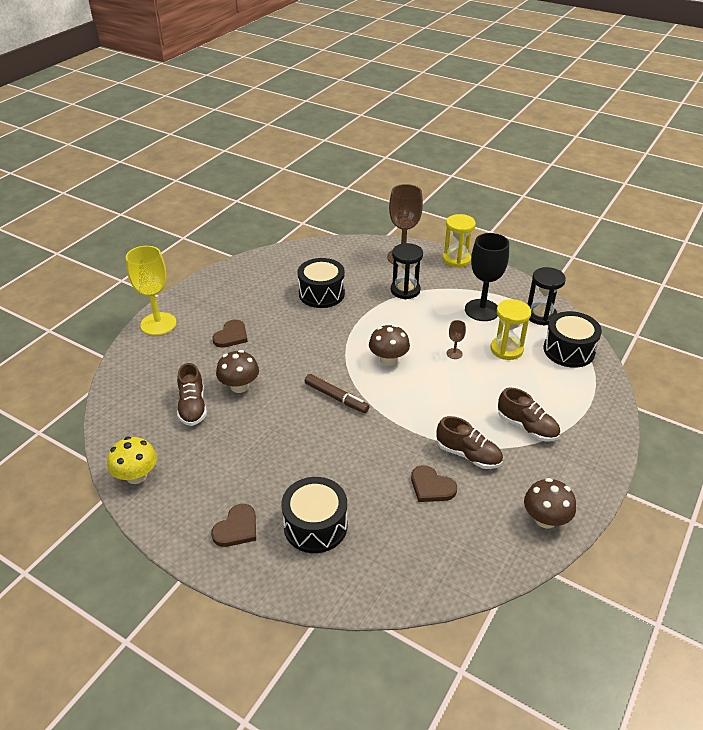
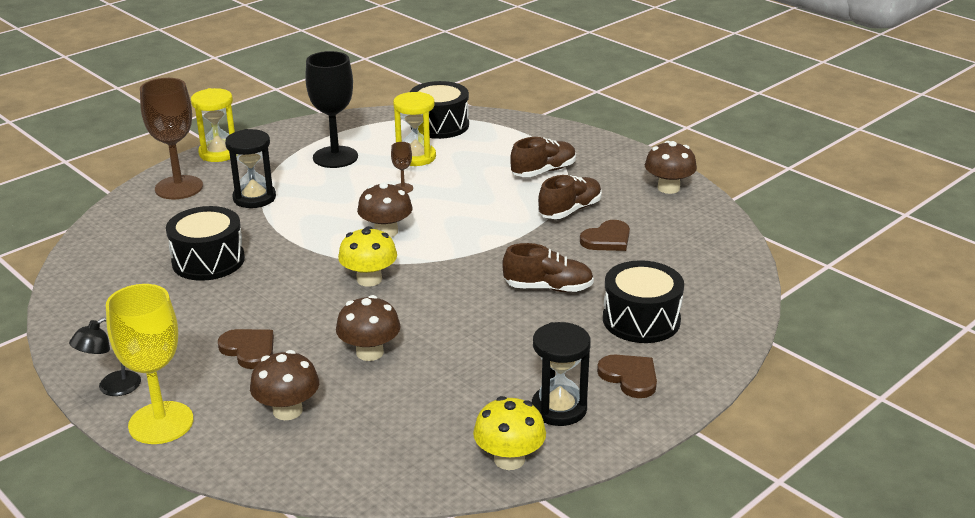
camera: 75 degrees left, 10 degrees down
(175, 367) = (287, 410): none -> brown mushroom
(186, 298) = (112, 388): none -> black lamp
(193, 407) = (390, 398): brown shoe -> brown shoe (548, 288)
(324, 366) = (369, 279): none -> yellow mushroom
(336, 397) = (435, 278): brown marker -> none
(540, 315) = (371, 127): black hourglass -> black hourglass (559, 408)

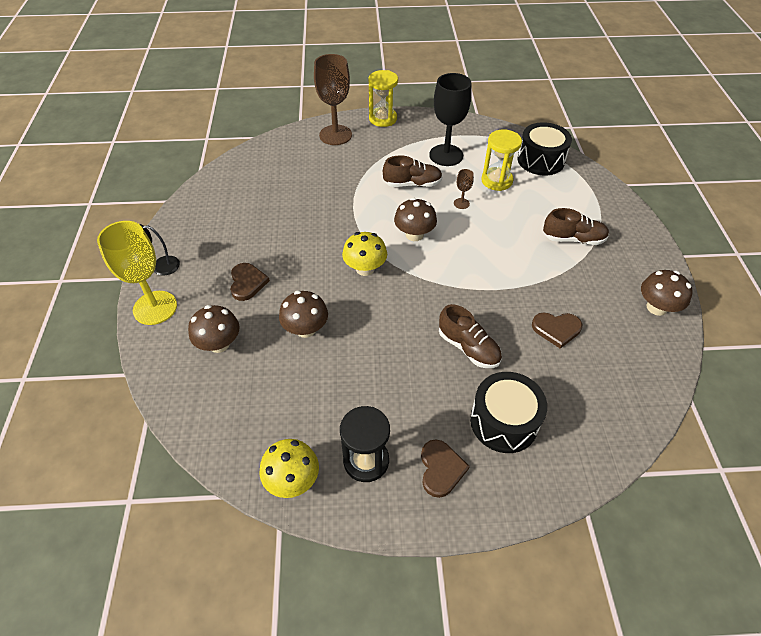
camera: 40 degrees right, 20 degrees up
(208, 261) = (295, 200): black drum -> none
(254, 198) = (367, 164): black hourglass -> none
(570, 210) = (556, 286): brown shoe -> brown shoe (412, 184)

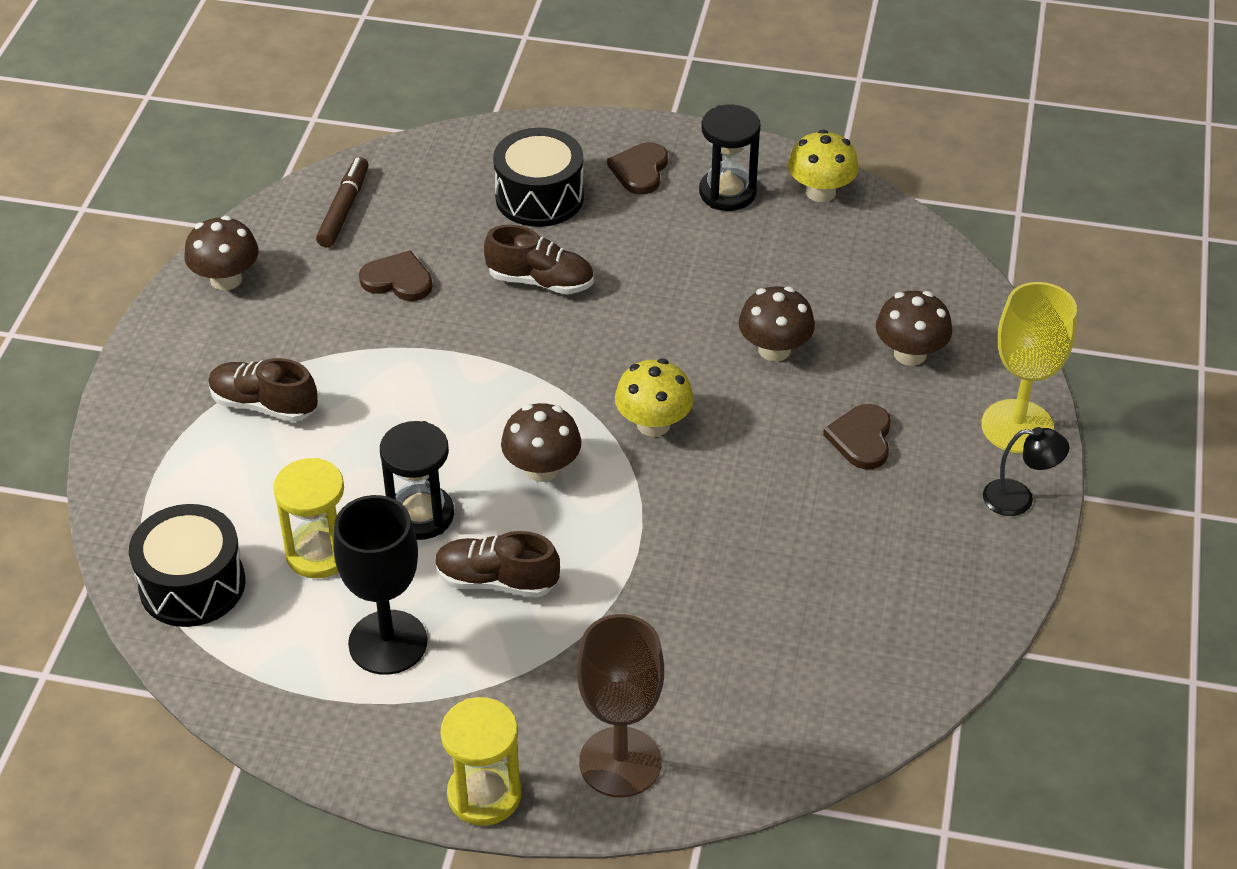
camera: 165 degrees left, 5 degrees down
(461, 203) = (421, 515): brown goblet -> black hourglass
(468, 348) = (540, 281): brown shoe -> brown shoe turned 135 degrees clockwise
(629, 377) = (343, 209): none -> brown marker

